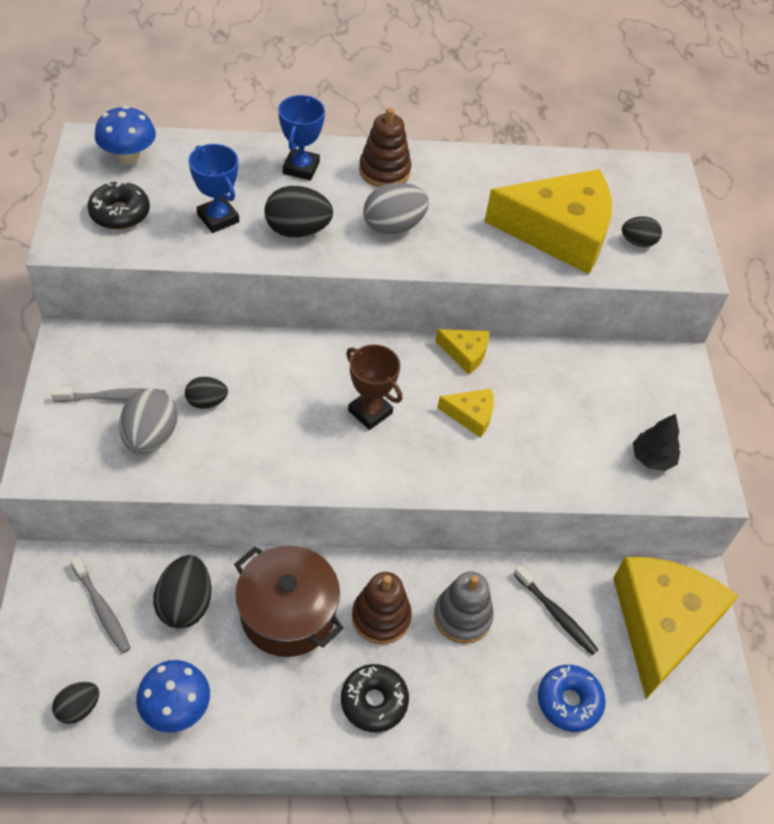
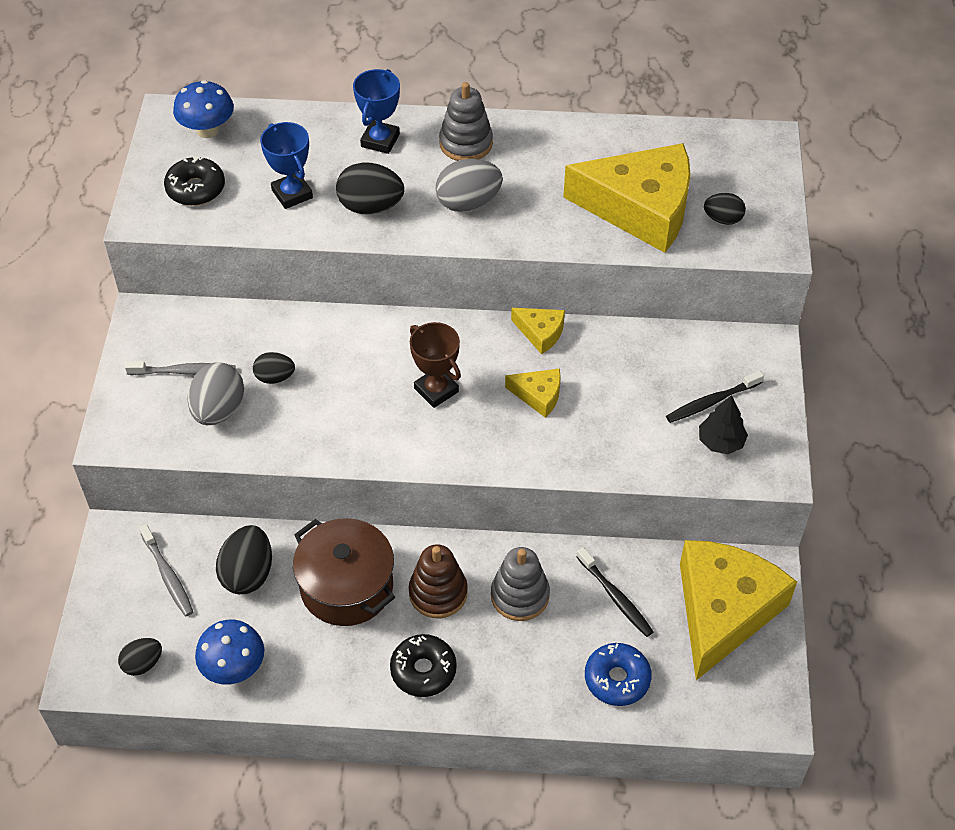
camera: 10 degrees right, 0 degrees up
(384, 171) = (466, 143): brown stacking toy -> grey stacking toy
(637, 418) = (712, 402): none -> black toothbrush

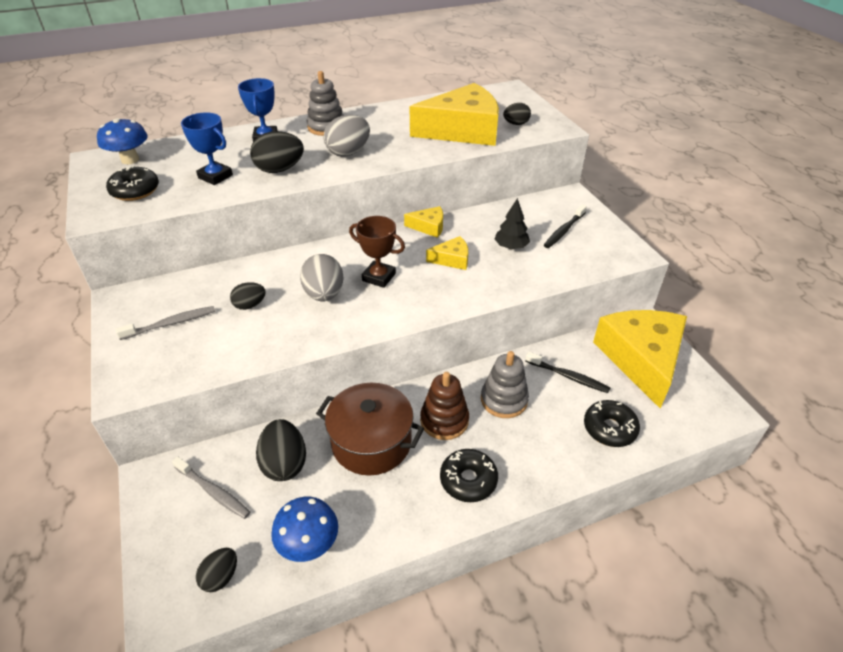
camera: 25 degrees left, 10 degrees down
(218, 410) = (213, 340): grey egg -> grey egg (324, 294)
(617, 679) = (609, 428): blue donut -> black donut
(720, 442) = (587, 249): black tree -> black tree (511, 247)

